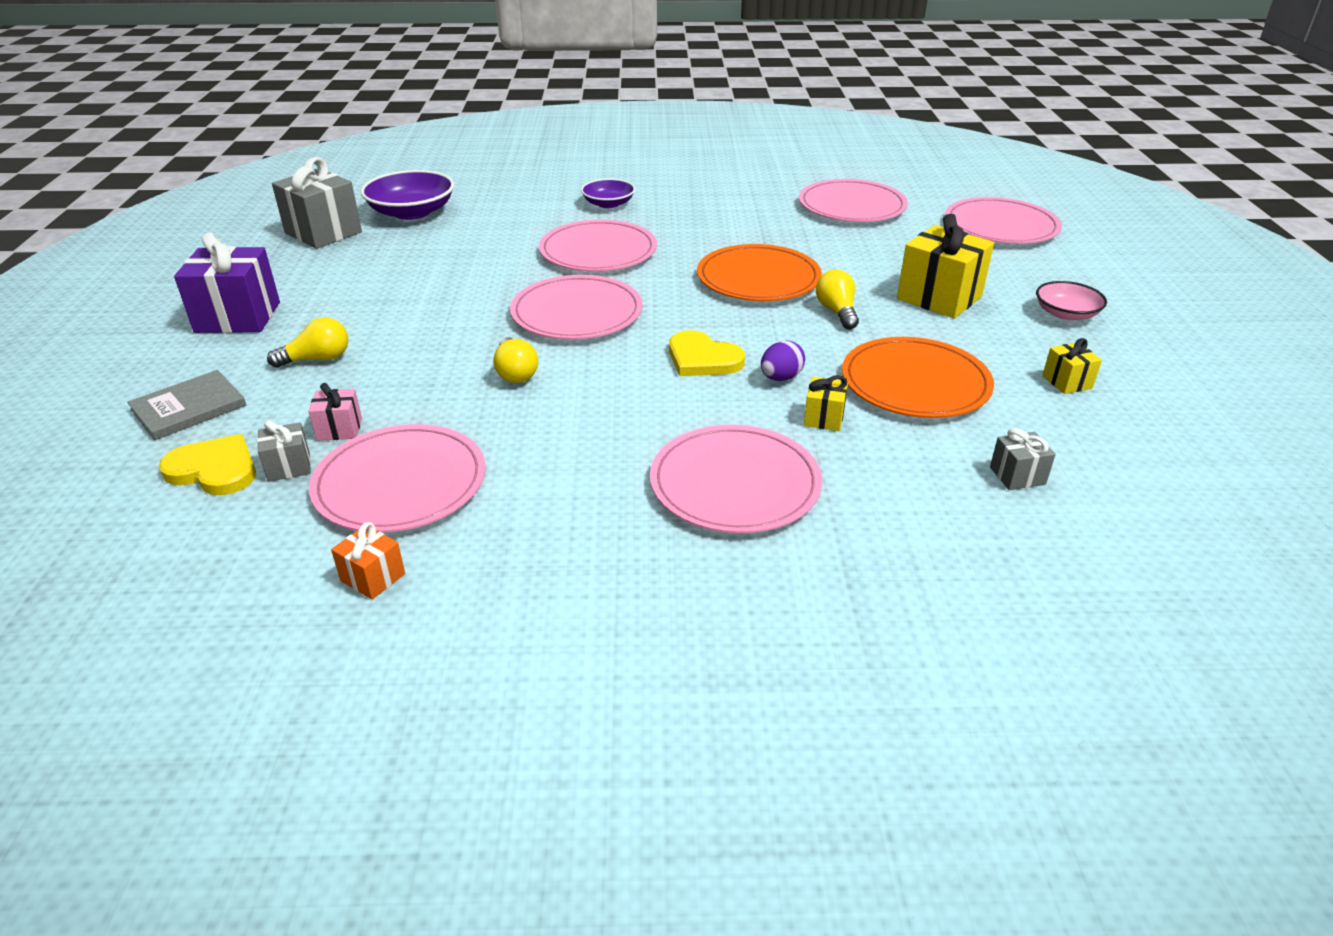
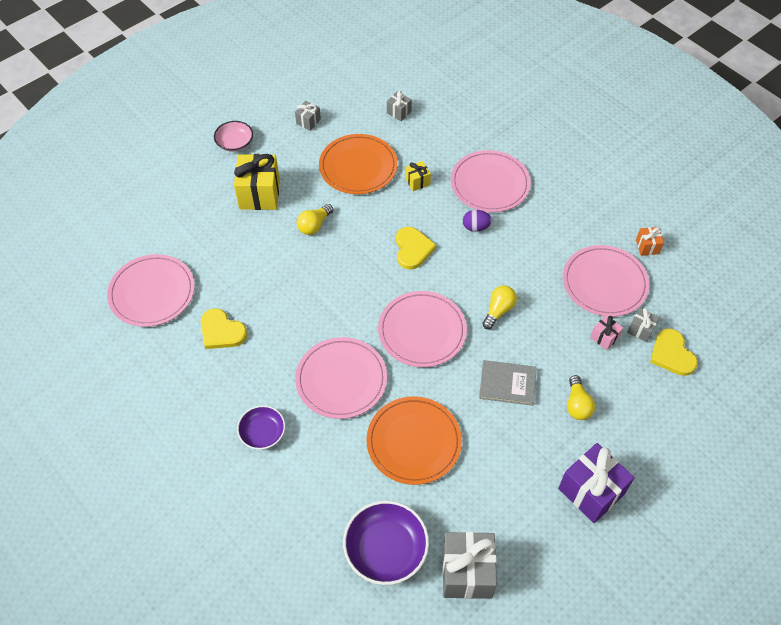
camera: 130 degrees left, 20 degrees up
(189, 408) = (661, 414): grey book -> grey book (507, 384)
(317, 359) = (577, 404): yellow light bulb -> yellow light bulb turned 120 degrees counterclockwise
(752, 220) = (221, 331): none -> yellow heart
(758, 278) = (305, 278): orange plate -> orange plate (414, 442)
(780, 378) = (400, 212): purple egg -> purple egg (476, 227)
(1000, 226) = (129, 207): pink plate -> none
(1067, 382) = (308, 121): yellow gift -> grey gift

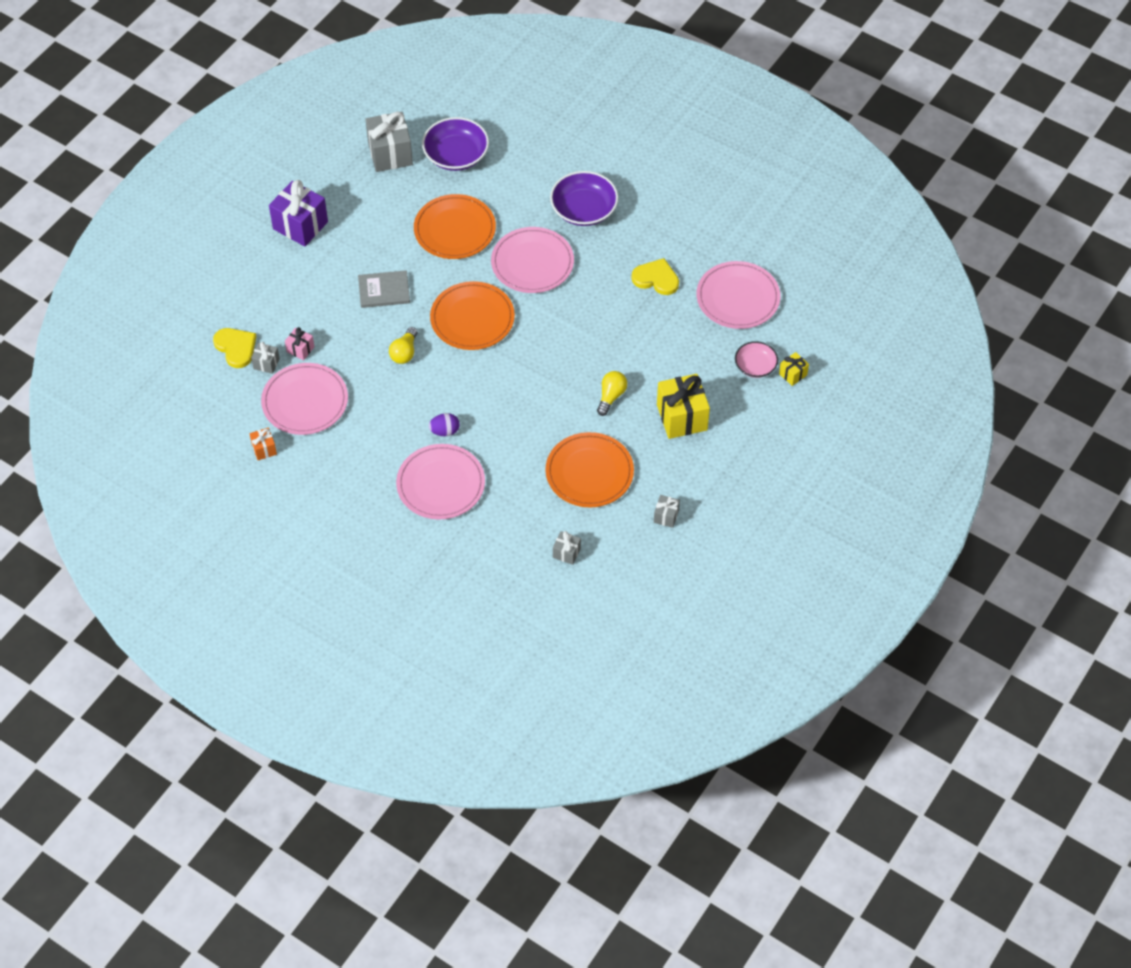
camera: 165 degrees right, 0 degrees up
(235, 143) = (736, 471): pink bowl -> pink bowl (755, 366)
(262, 432) = (584, 209): purple bowl -> purple bowl, size x1.65
(413, 249) = (503, 394): yellow heart -> none
(417, 182) = (519, 469): yellow gift -> yellow gift (793, 374)
(422, 331) = (472, 318): pink plate -> orange plate
(577, 404) = (319, 287): yellow light bulb -> none

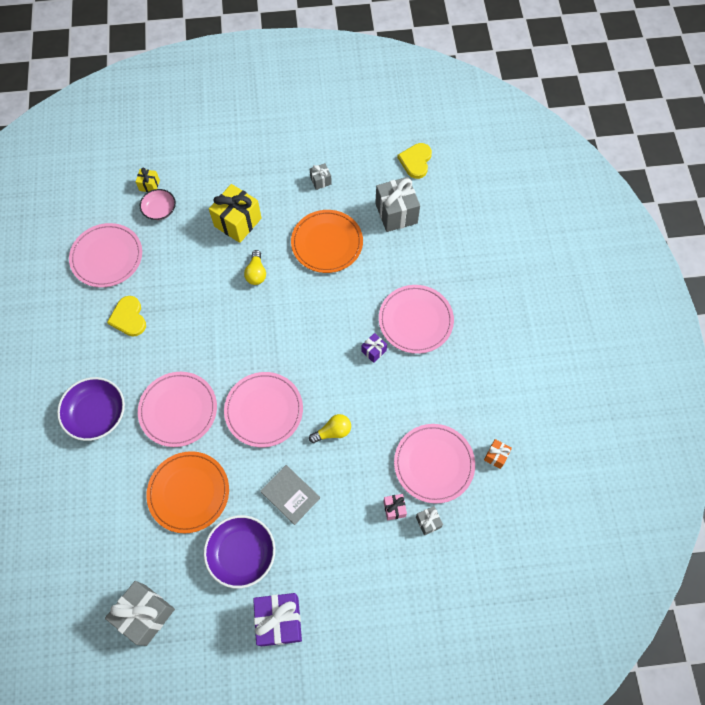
camera: 130 degrees left, 10 degrees up
(236, 348) = (435, 559): yellow heart -> yellow heart (416, 161)
(445, 431) = (373, 351): purple egg -> purple gift
(456, 155) = (108, 557): purple bowl -> purple bowl (242, 553)
(472, 318) = (264, 410): orange plate -> pink plate
(566, 553) = (396, 213): grey gift -> grey gift, size x2.04
(611, 396) = (256, 273): yellow light bulb -> yellow light bulb turned 75 degrees counterclockwise

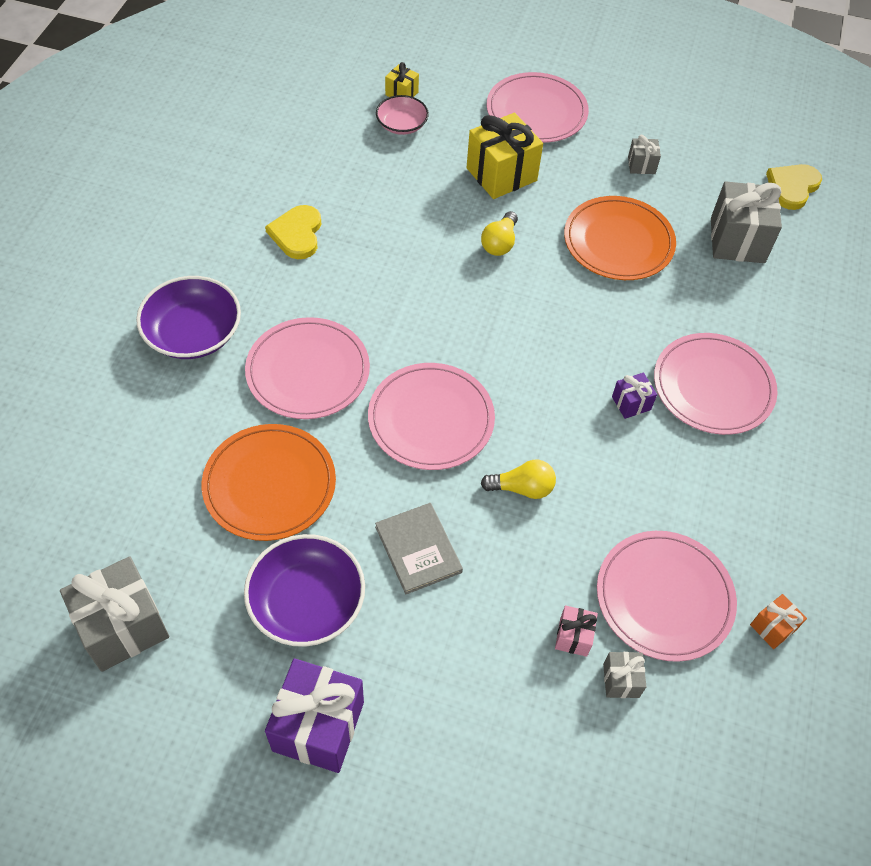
camera: 20 degrees right, 10 degrees down
(107, 257) = (304, 154): pink plate -> pink plate (536, 112)

